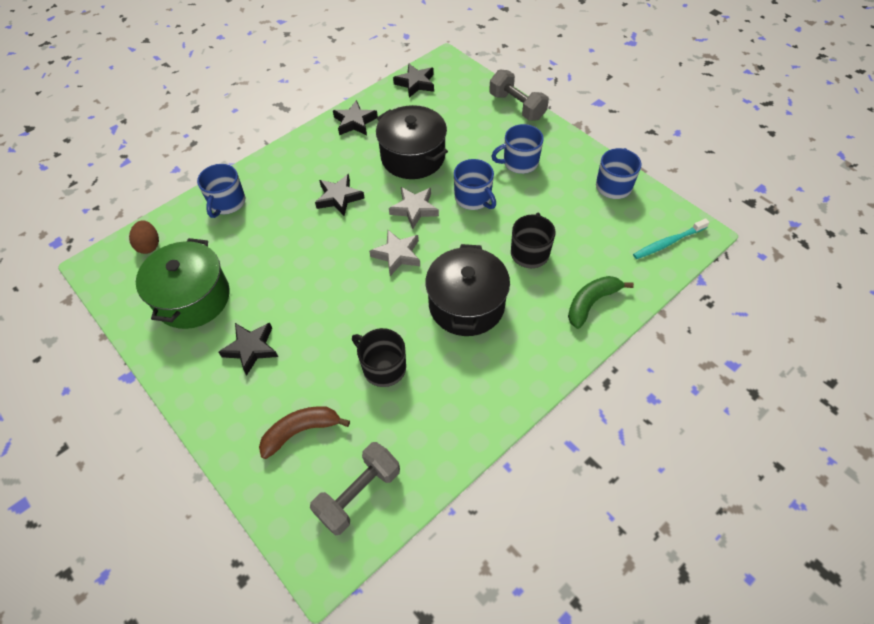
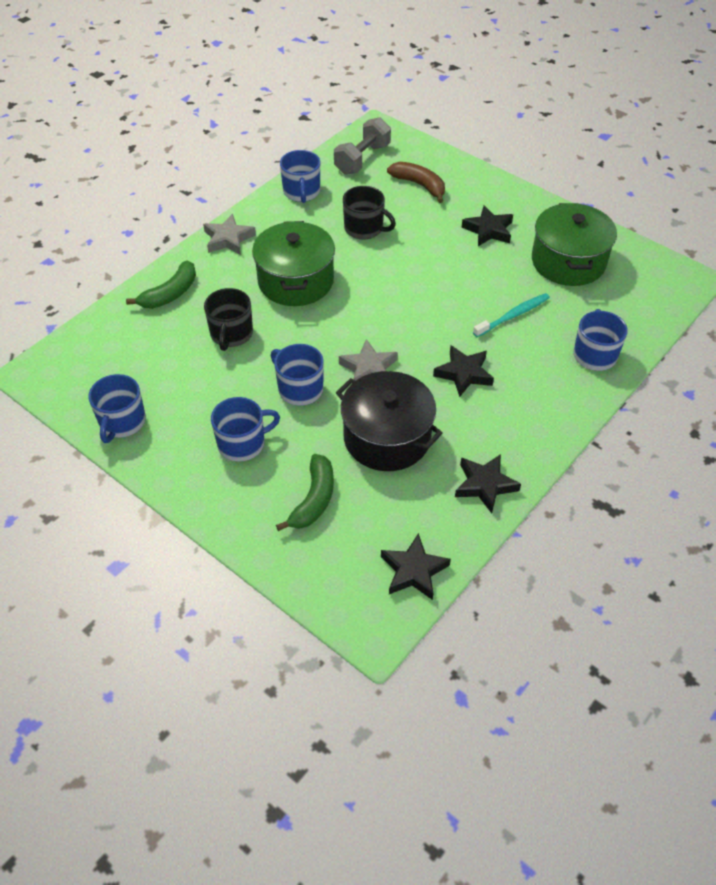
camera: 170 degrees right, 5 degrees down
(149, 245) = (649, 302): brown egg -> none
(301, 431) = (419, 185): brown banana -> brown banana turned 105 degrees counterclockwise
(397, 255) = (376, 318): grey star -> grey star (228, 239)
(446, 438) = (301, 192): none -> blue mug
(466, 305) = (295, 281): black pot -> green pot
(471, 124) = (314, 499): none -> green banana
(517, 106) = (247, 539): grey dumbbell -> none
(668, 243) = (74, 359): turquoise toothbrush -> turquoise toothbrush (513, 315)

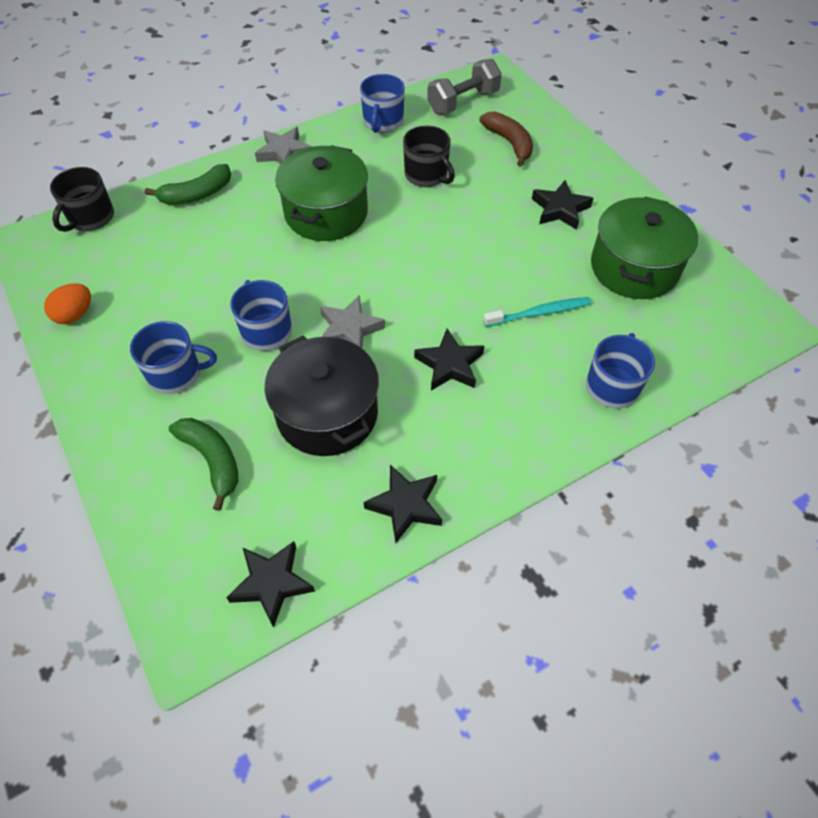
camera: 20 degrees right, 5 degrees up
(122, 422) = (75, 315): blue mug -> orange egg
(231, 334) = (231, 252): black mug -> black mug (91, 218)
(314, 499) = (212, 460): green banana -> green banana turned 75 degrees counterclockwise

